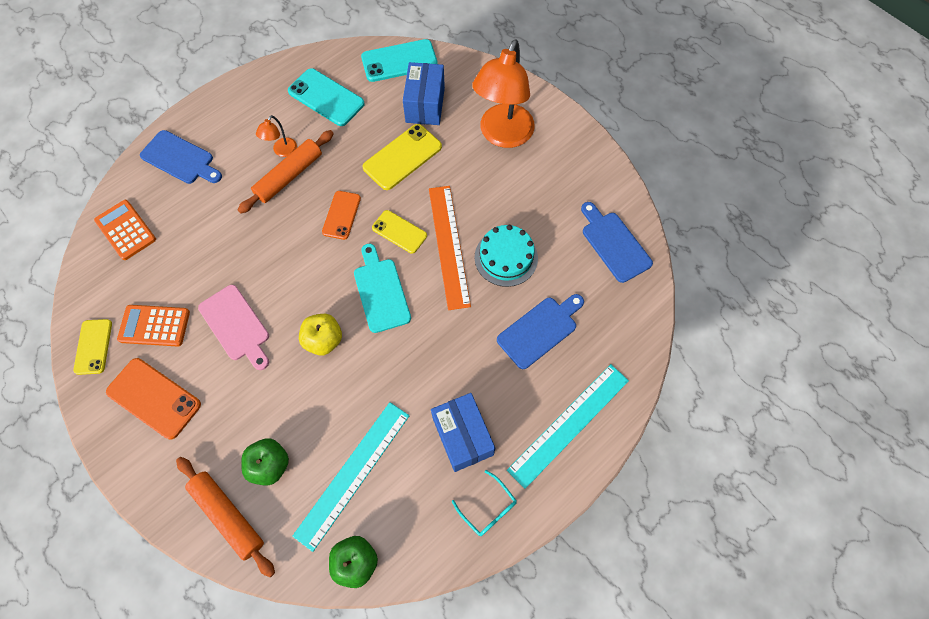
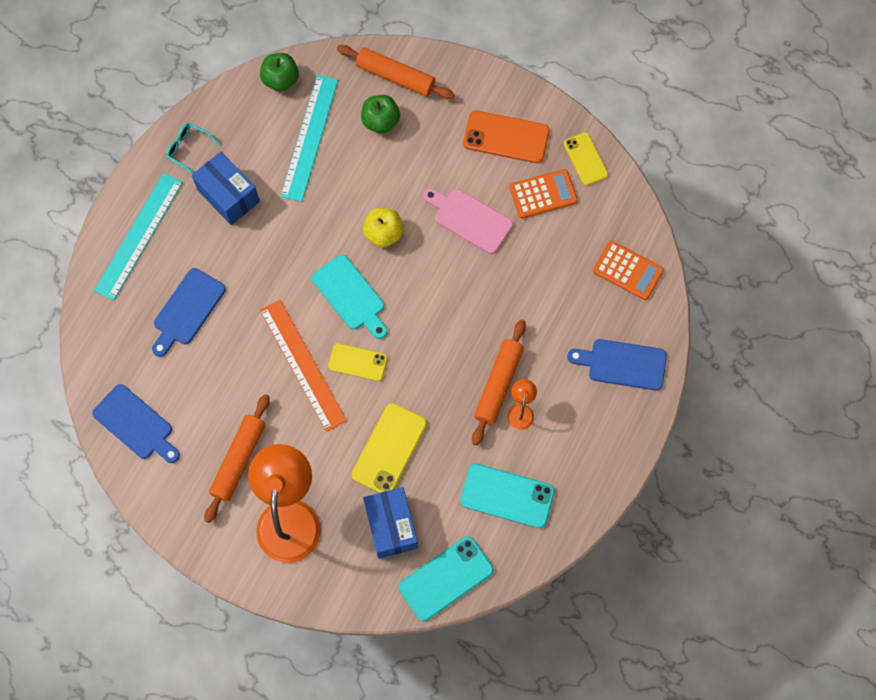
camera: 160 degrees right, 5 degrees up
(341, 215) = (424, 360): orange phone -> none
(506, 257) = (241, 372): turquoise cake -> none
(531, 188) = (239, 460): none -> orange rolling pin

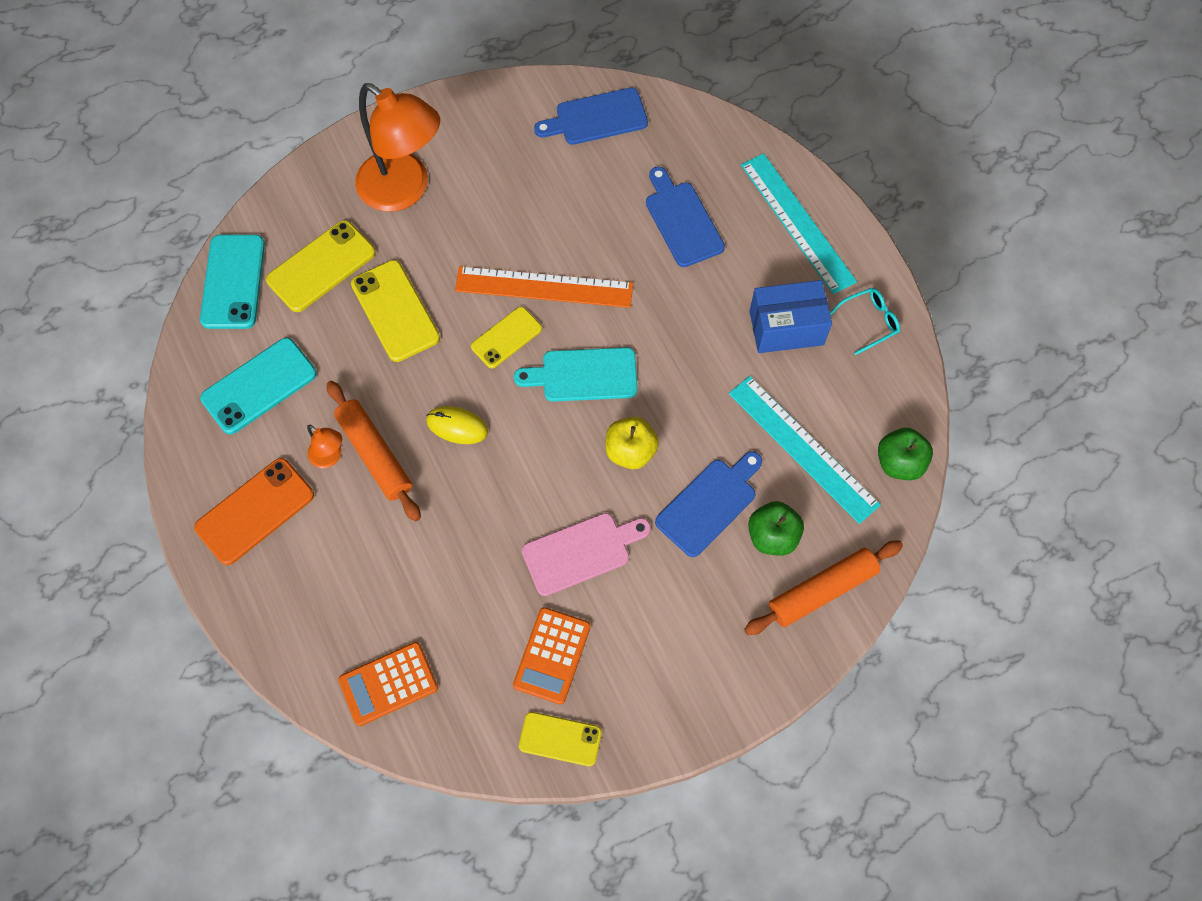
camera: 125 degrees right, 5 degrees down
(239, 460) = (493, 179): orange rolling pin -> none
(391, 526) = (321, 266): blue box -> yellow phone
(442, 348) = (457, 426): none -> yellow mouse
(506, 137) = (654, 664): orange phone -> orange phone (255, 511)
(623, 364) = (291, 597): blue cutting board -> blue cutting board (709, 504)

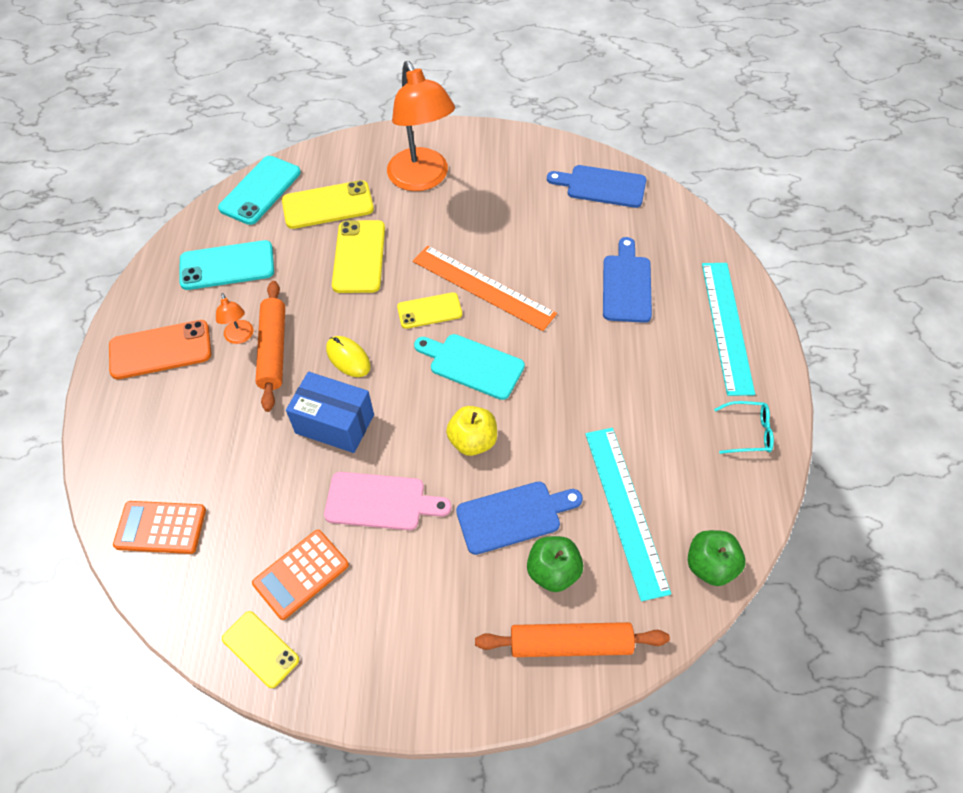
camera: 30 degrees right, 10 degrees down
(786, 327) = (668, 404): blue box -> blue box (334, 424)

